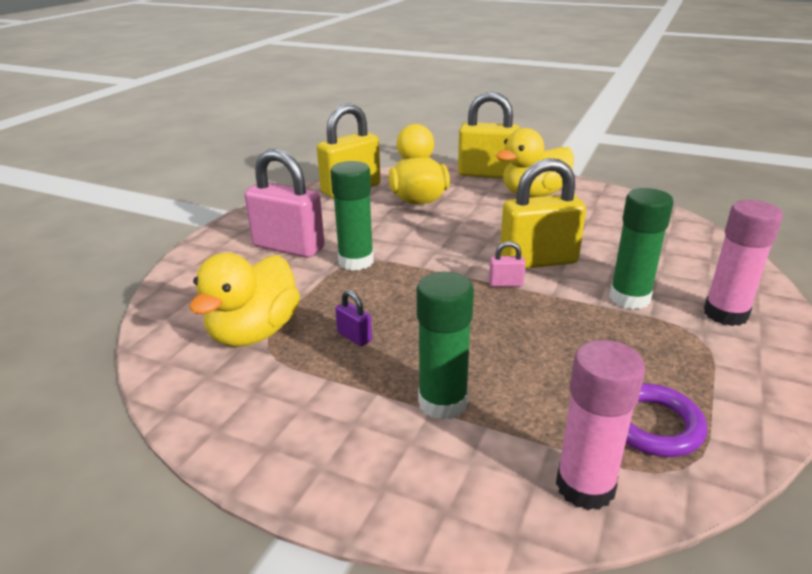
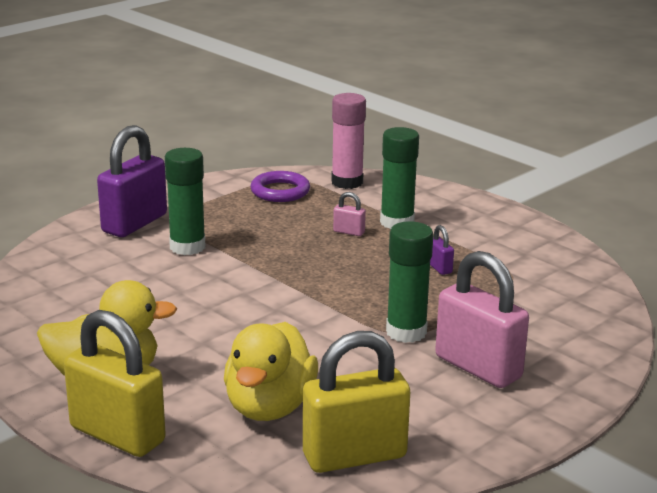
camera: 160 degrees left, 5 degrees down
(254, 332) = (524, 287): yellow duck -> none
(505, 284) = (276, 279): pink padlock -> pink padlock (349, 232)
(538, 261) = (220, 291): yellow padlock -> none
(725, 314) = (134, 223): pink glue stick -> purple padlock

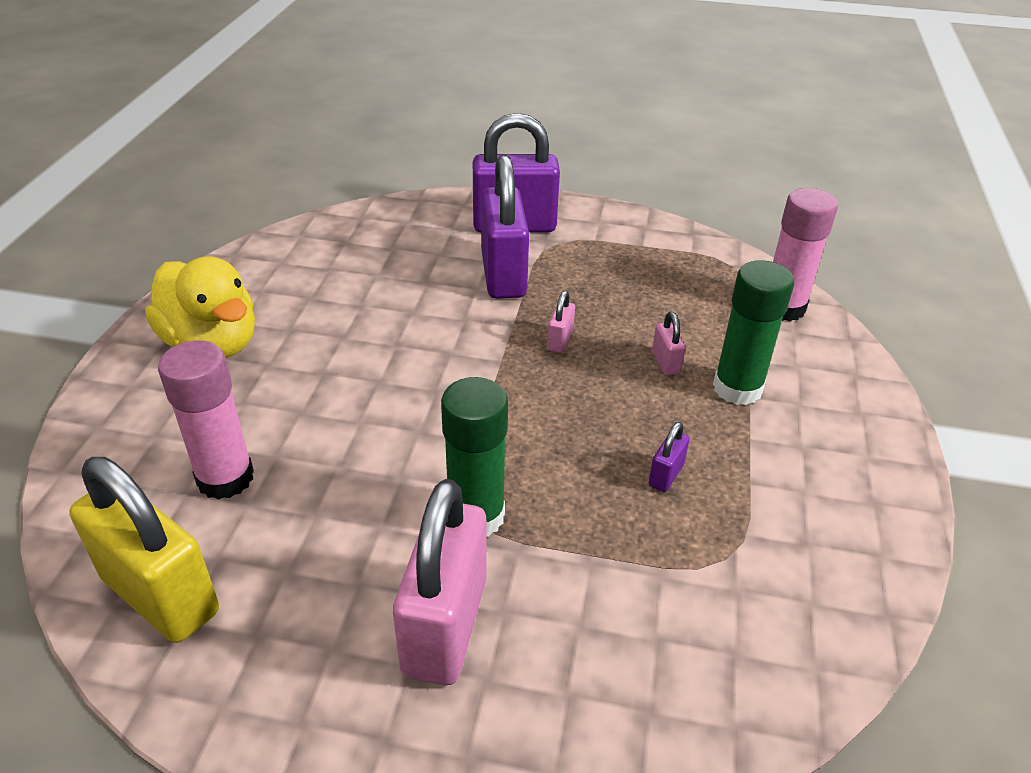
camera: 55 degrees right, 15 degrees up
(117, 435) = (112, 400): yellow padlock -> none
(187, 247) = (503, 275): green glue stick -> purple padlock
(269, 407) = (225, 478): yellow duck -> pink glue stick
(280, 191) = (695, 274): purple ring -> none
(284, 254) = (560, 341): none -> pink padlock

